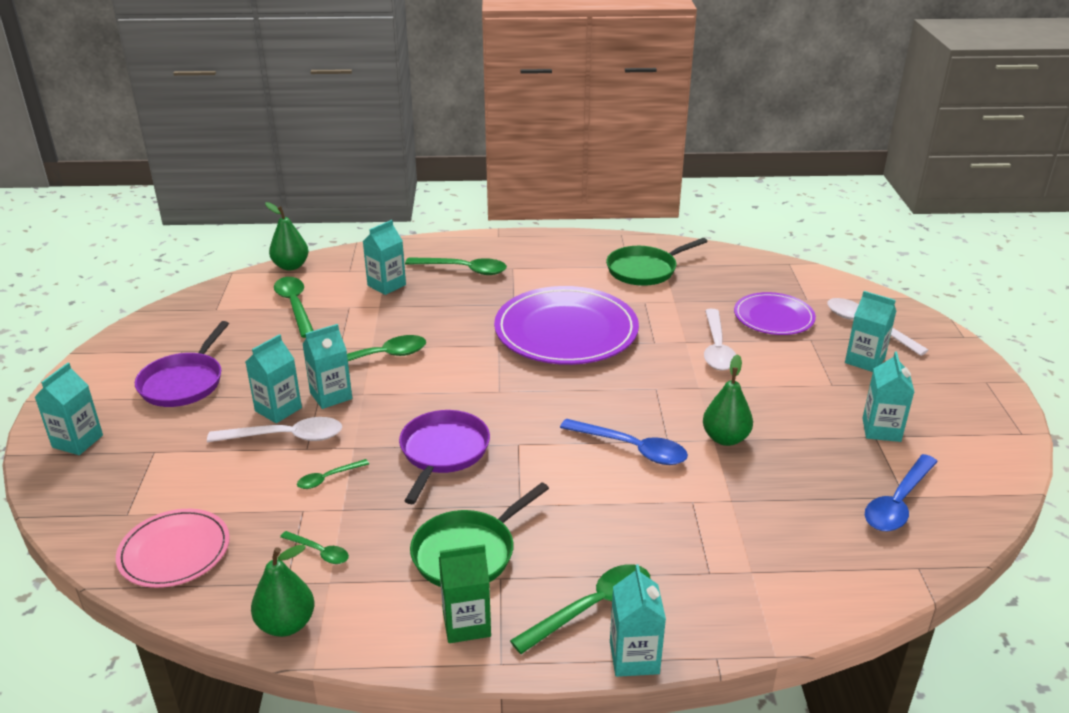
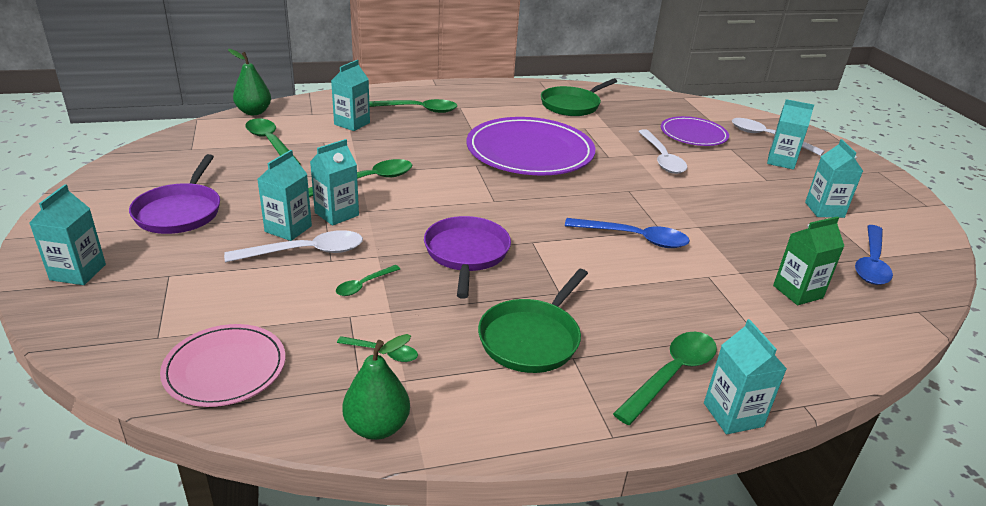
camera: 15 degrees left, 0 degrees up
(466, 624) = (561, 403): green carton -> green carton (797, 292)
(725, 438) = (707, 225): green pear -> none

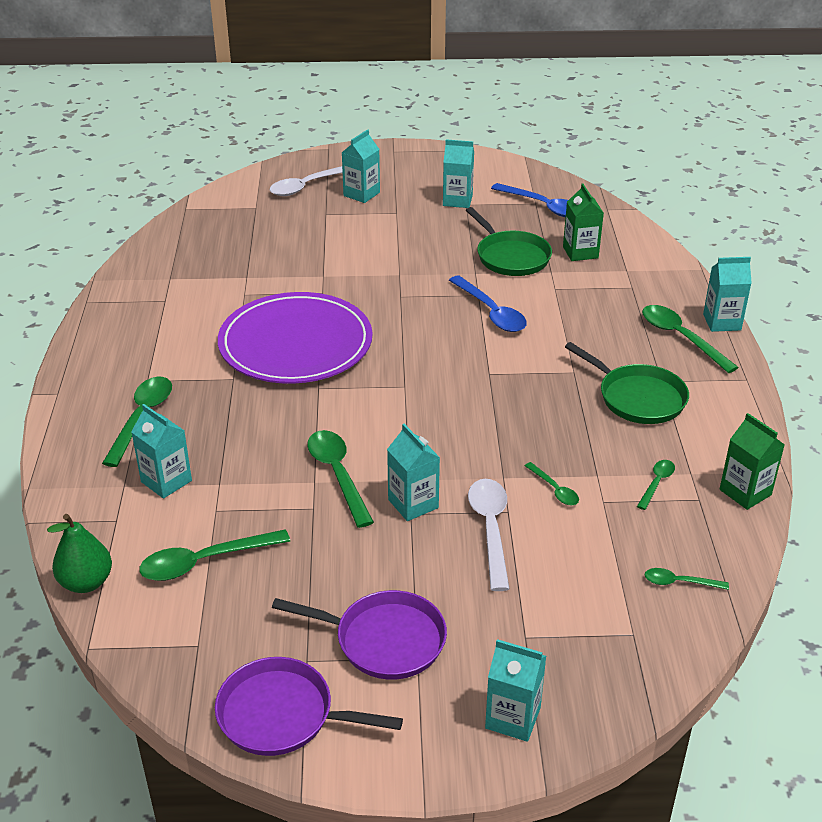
camera: 75 degrees left, 5 degrees up
(225, 368) = (679, 582): pink plate -> green spoon
(288, 229) = (440, 543): turquoise carton -> none
(377, 427) = (745, 492): green pear -> green carton
(466, 253) = (505, 417): purple pan -> purple pan (281, 715)
(572, 105) = (177, 290): green pan -> green pan (511, 257)
(634, 238) = (491, 312): blue spoon -> blue spoon turned 120 degrees clockwise
(662, 158) = (337, 260): white spoon -> none
(693, 134) = (286, 227): purple plate -> none

